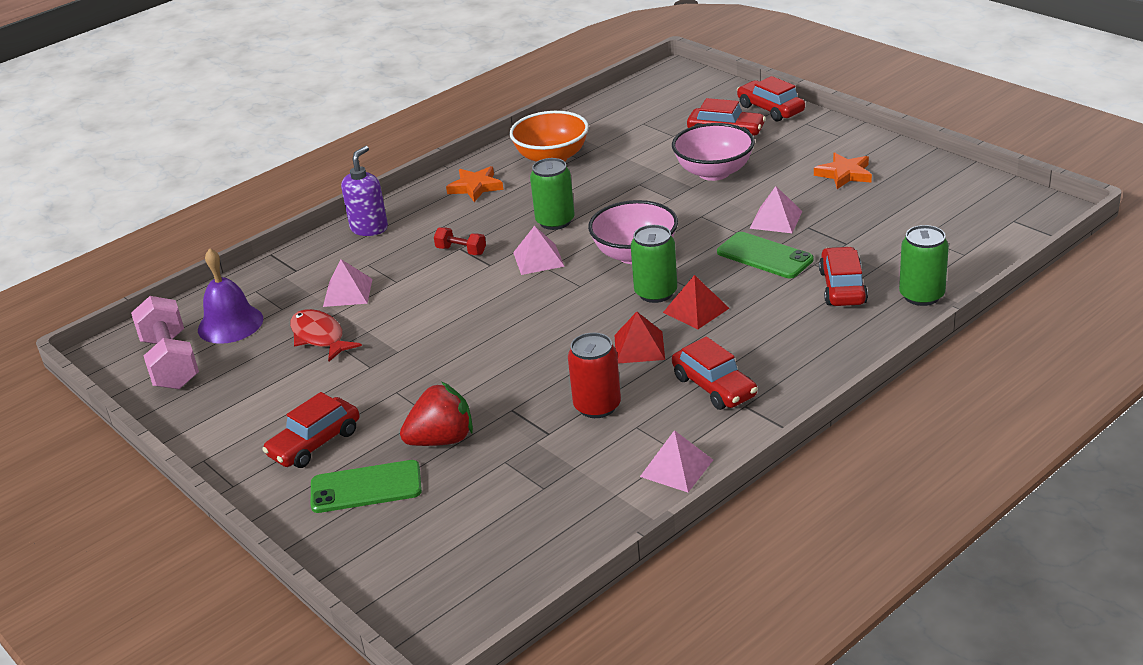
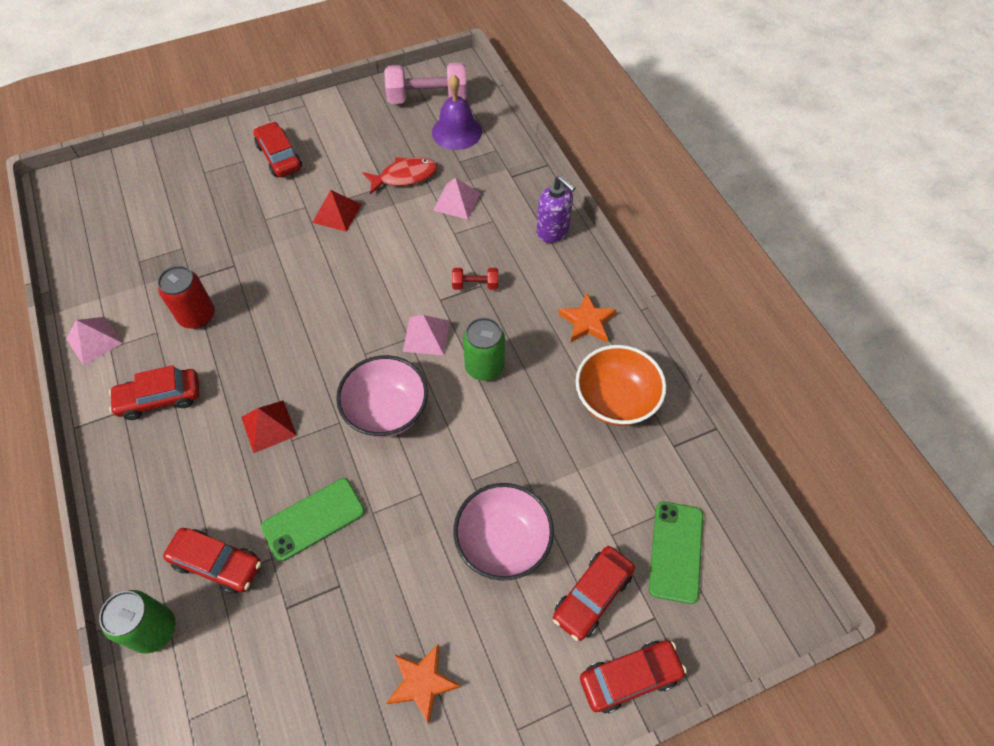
camera: 105 degrees right, 25 degrees up
(366, 487) = (214, 174): green phone -> green phone (676, 551)
(442, 440) = (231, 220): red strawberry -> none
(461, 251) = (475, 285): red dumbbell -> red dumbbell turned 45 degrees clockwise
(639, 347) = (248, 366): red pyramid -> red pyramid (337, 213)
(656, 293) = (315, 405): green can -> none
(776, 219) = (371, 560): pink pyramid -> none

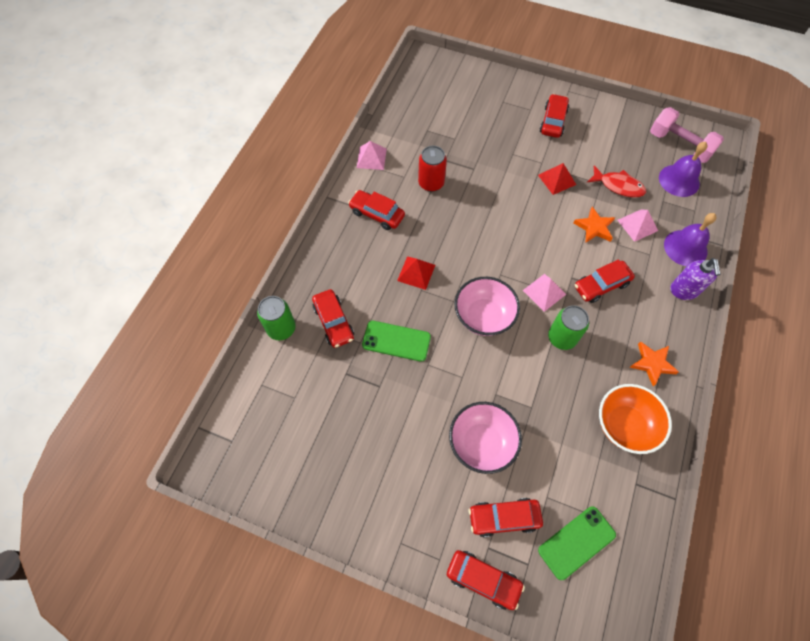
camera: 45 degrees right, 5 degrees up
(422, 683) = (376, 473): orange star -> orange star (594, 227)
(475, 285) = (601, 285): red dumbbell -> red car
(518, 190) = (685, 248): none -> purple bell

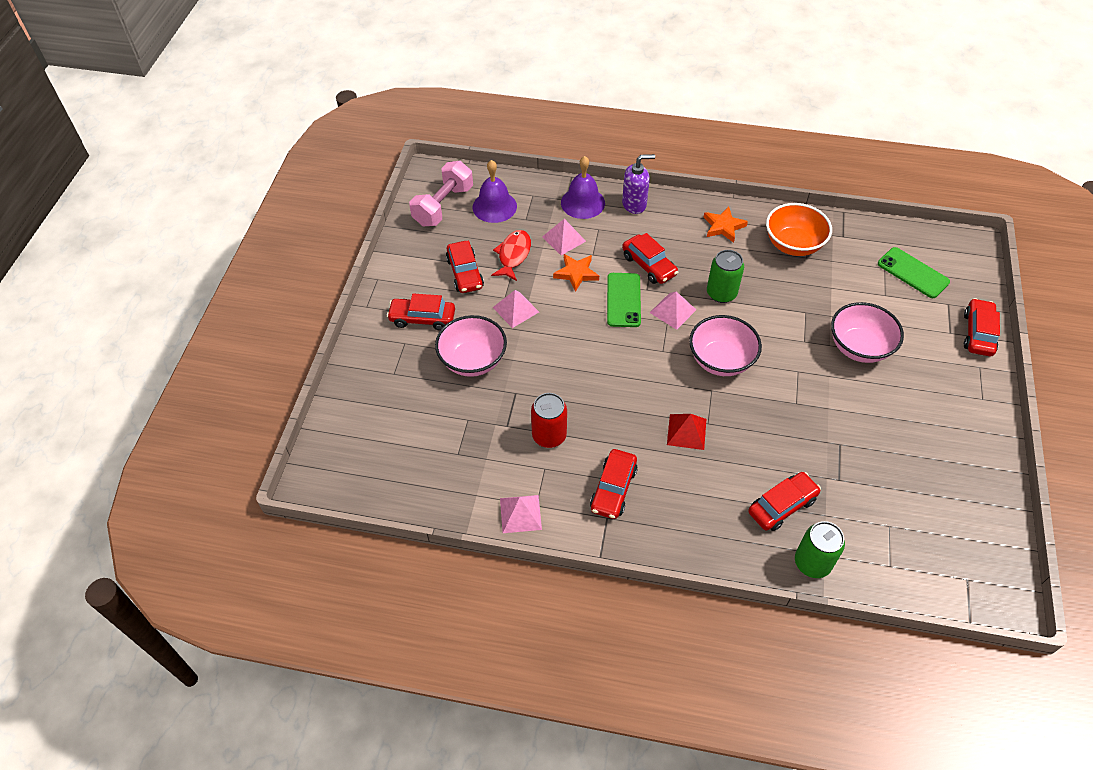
camera: 100 degrees left, 10 degrees down
(396, 341) = (781, 437): green phone -> green phone (623, 300)
(504, 518) = (919, 324): red car -> red car (465, 273)
(508, 147) = (473, 360): none -> pink bowl
(556, 179) = (515, 309): red pyramid -> pink pyramid

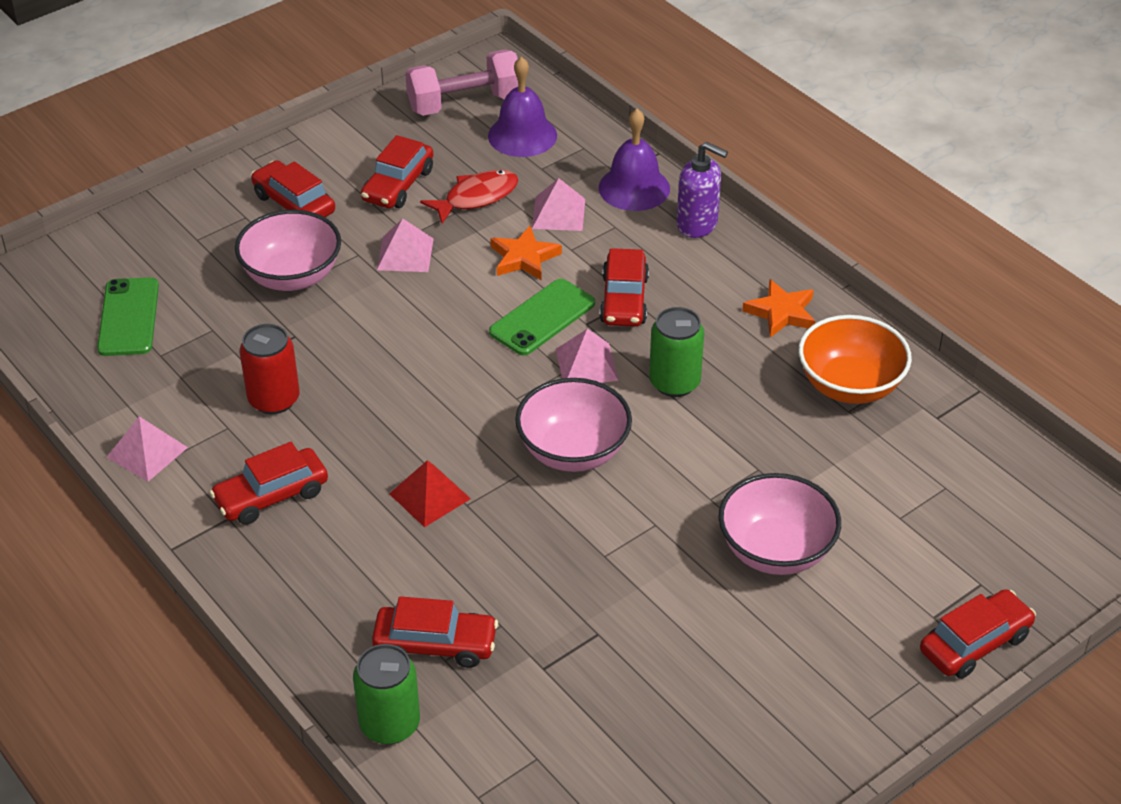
camera: 40 degrees right, 10 degrees down
(913, 273) = (979, 517): green phone -> green phone (128, 317)

